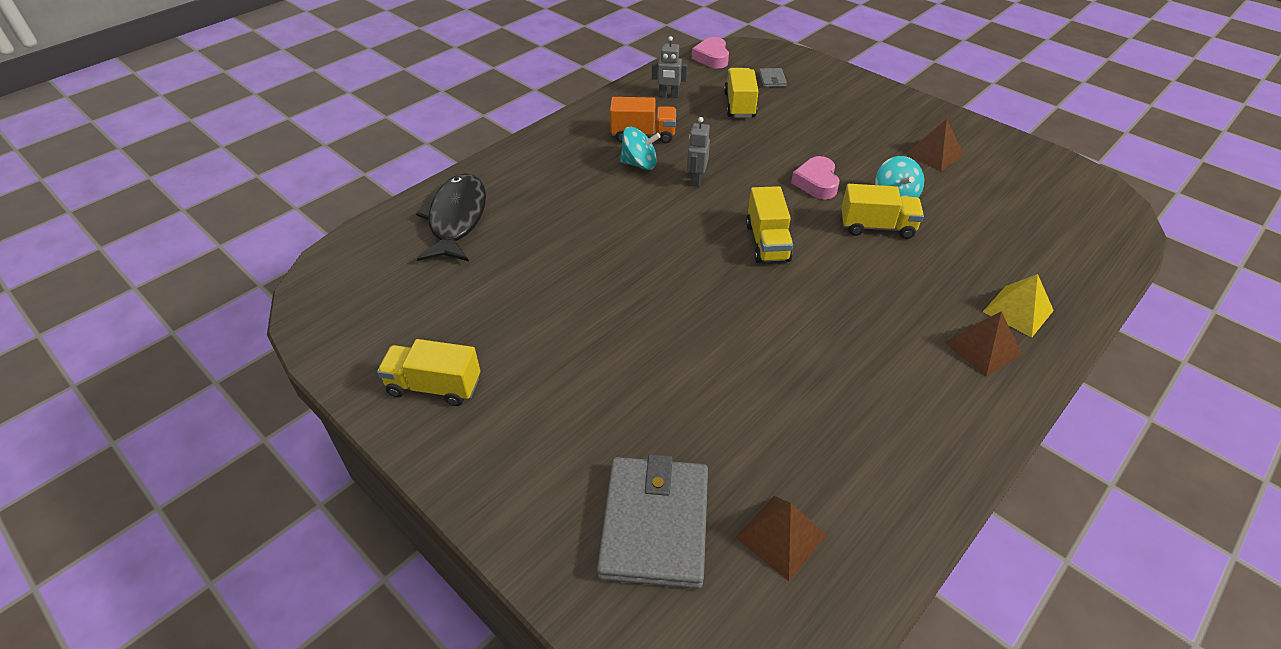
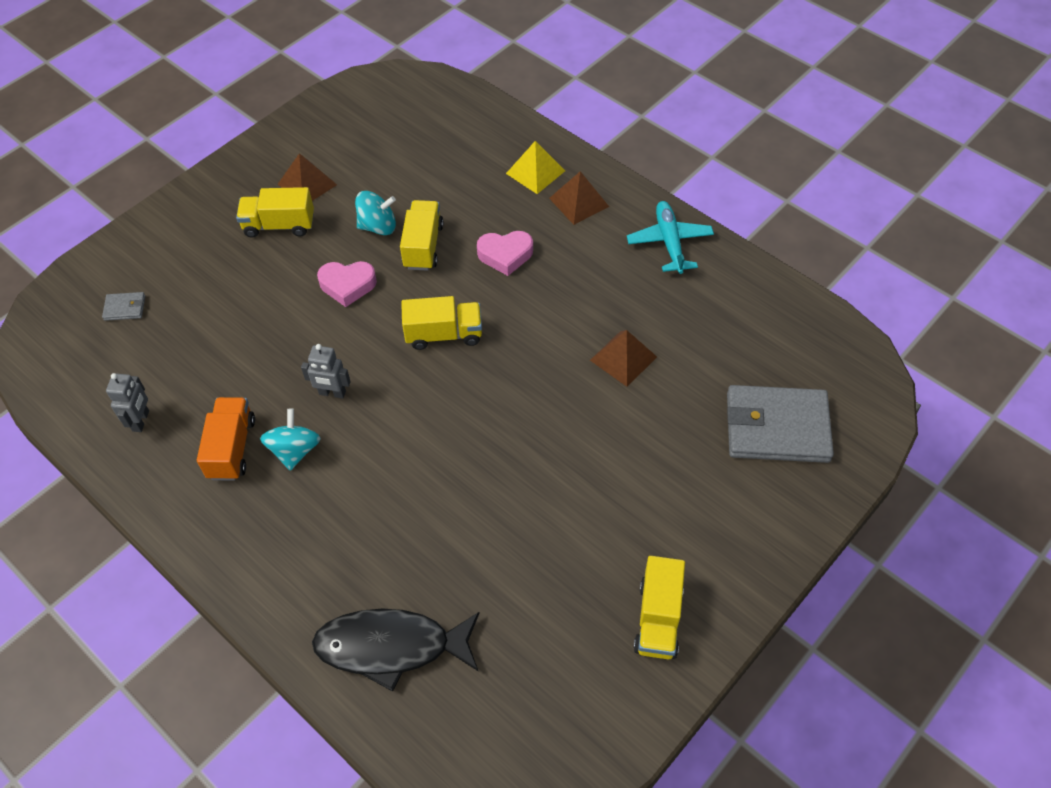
camera: 90 degrees left, 10 degrees up
(712, 57) = (50, 370): pink heart -> pink heart (505, 255)
(739, 105) = (180, 345): yellow truck -> yellow truck (279, 225)
(781, 536) = (772, 348): brown pyramid -> brown pyramid (623, 358)
(943, 435) = (669, 242): none -> turquoise plane

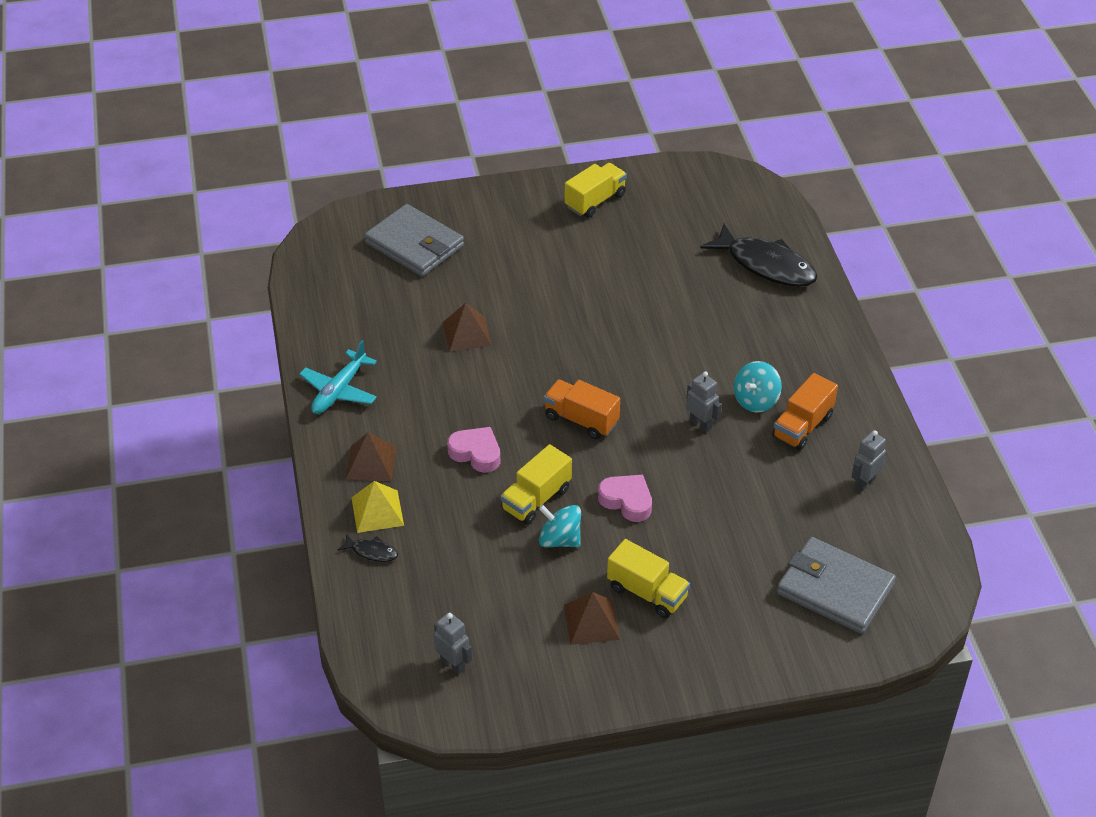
camera: 145 degrees left, 10 degrees down
(125, 308) = (835, 589): grey wallet -> grey wallet, size x2.40
(383, 111) = (453, 664): none -> grey robot
(444, 334) = (581, 420): yellow truck -> orange truck
(509, 145) = (372, 552): none -> black fish

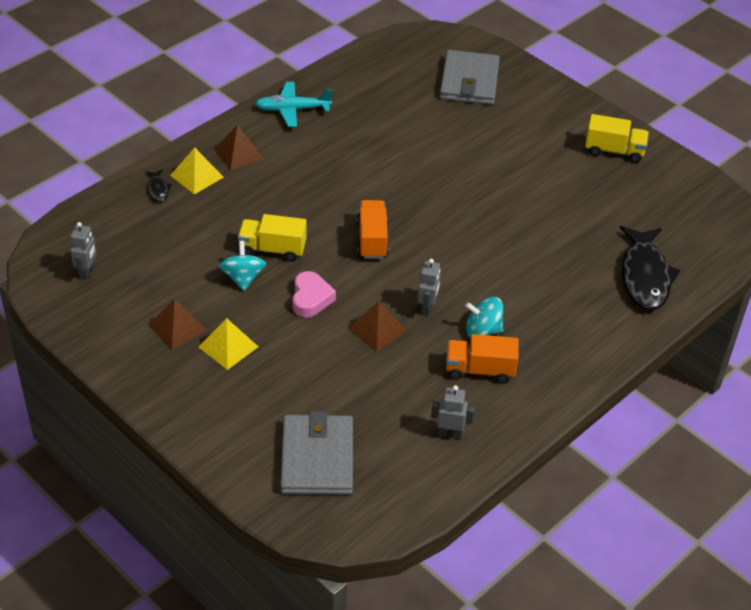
camera: 55 degrees right, 0 degrees up
(467, 333) = (405, 145): brown pyramid -> brown pyramid (377, 329)
(476, 453) = (291, 200): pink heart -> none
(647, 592) = (228, 346): yellow truck -> yellow pyramid

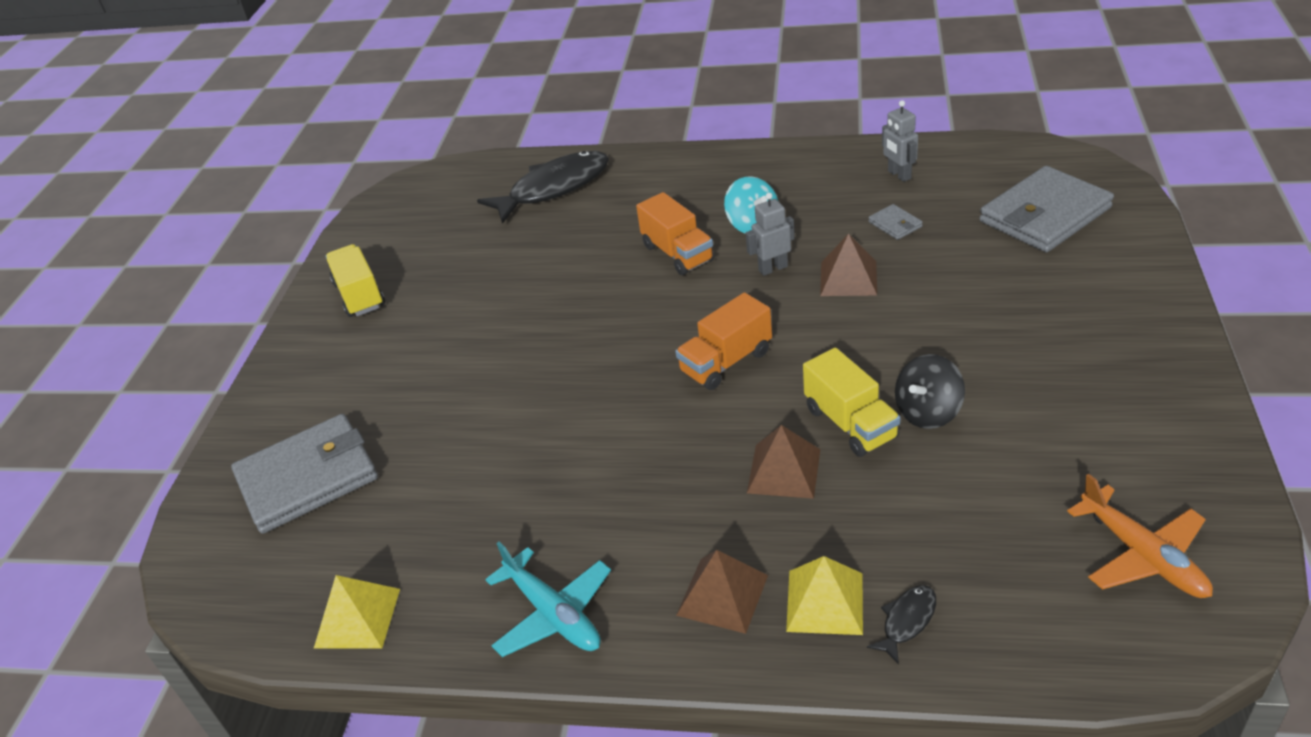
camera: 120 degrees left, 5 degrees down
(87, 272) = (1143, 555): grey robot -> orange plane
(177, 327) = (1074, 404): brown pyramid -> brown pyramid (784, 471)
(228, 346) = (1031, 349): yellow pyramid -> yellow pyramid (357, 618)
(243, 278) = (928, 412): turquoise spinning top -> black spinning top
(311, 298) = (877, 343): pink heart -> none
(399, 387) = (895, 224): none -> grey wallet
(479, 370) = (804, 200): orange truck -> orange truck (677, 253)

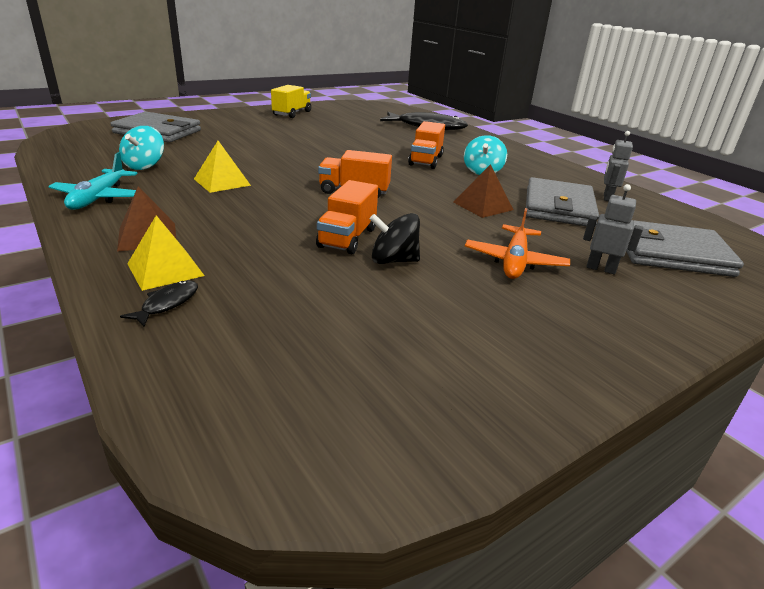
camera: 40 degrees right, 10 degrees down
(357, 618) = (68, 160): yellow pyramid -> yellow pyramid (222, 182)
(460, 534) = (144, 165): none -> turquoise spinning top
(773, 268) = (454, 184): grey robot -> grey robot (600, 269)
(784, 471) = (278, 228): brown pyramid -> none
(850, 423) = (347, 238): yellow truck -> orange truck
(895, 224) = (559, 207): grey wallet -> grey wallet, size x2.40
(906, 621) = (167, 304): black fish -> black fish turned 60 degrees counterclockwise
(1143, 555) = (340, 400): orange plane -> orange plane (514, 261)

